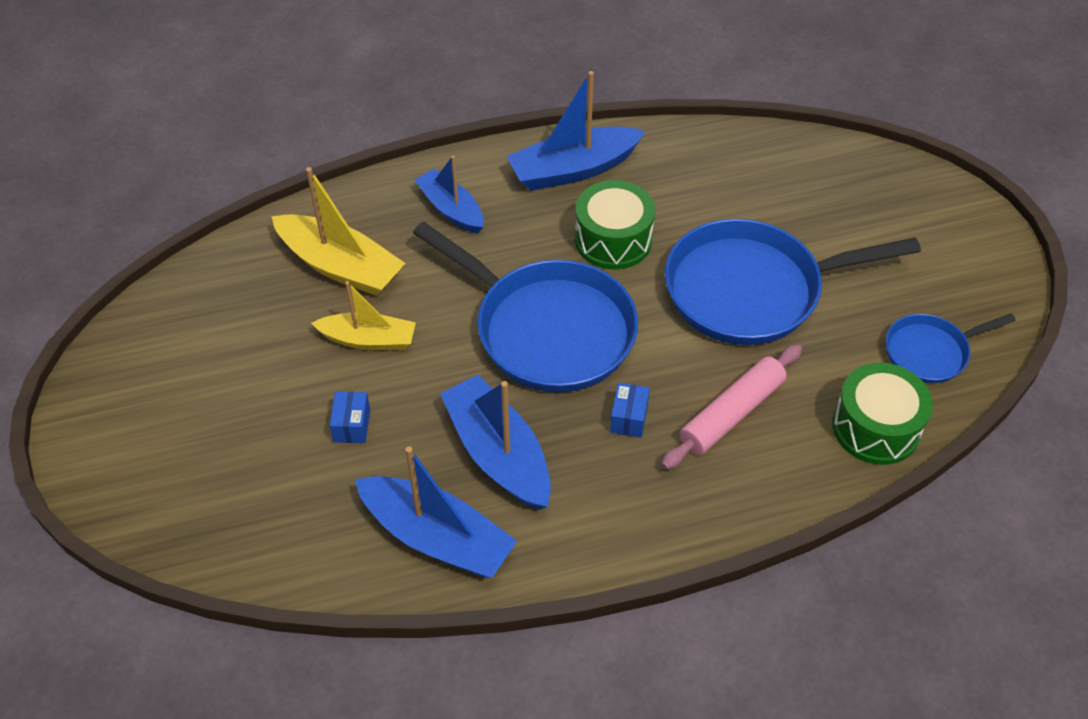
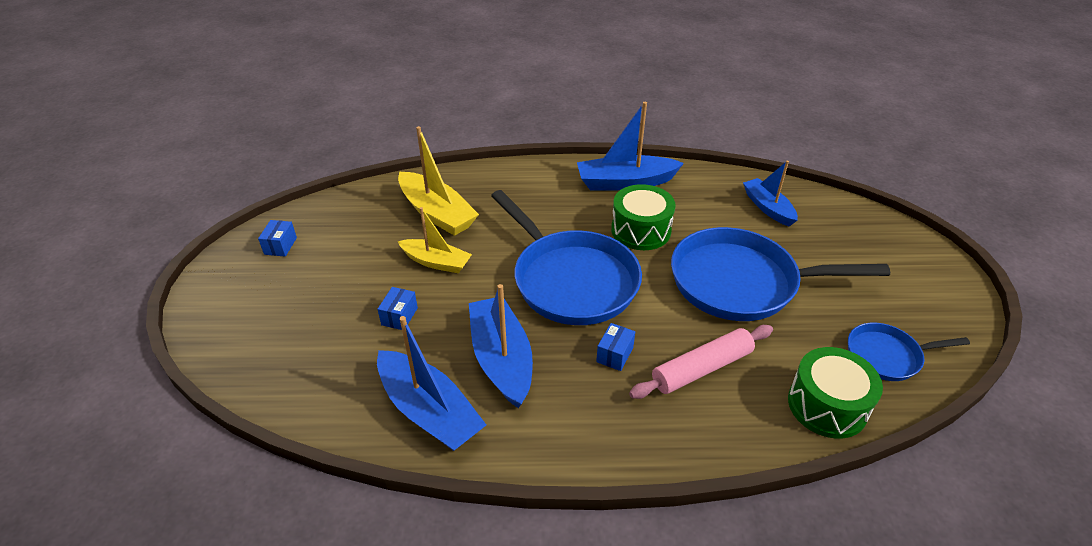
camera: 15 degrees right, 10 degrees down
(149, 359) = (280, 246): none -> blue box
(451, 209) = (528, 192): blue boat -> blue boat (768, 208)

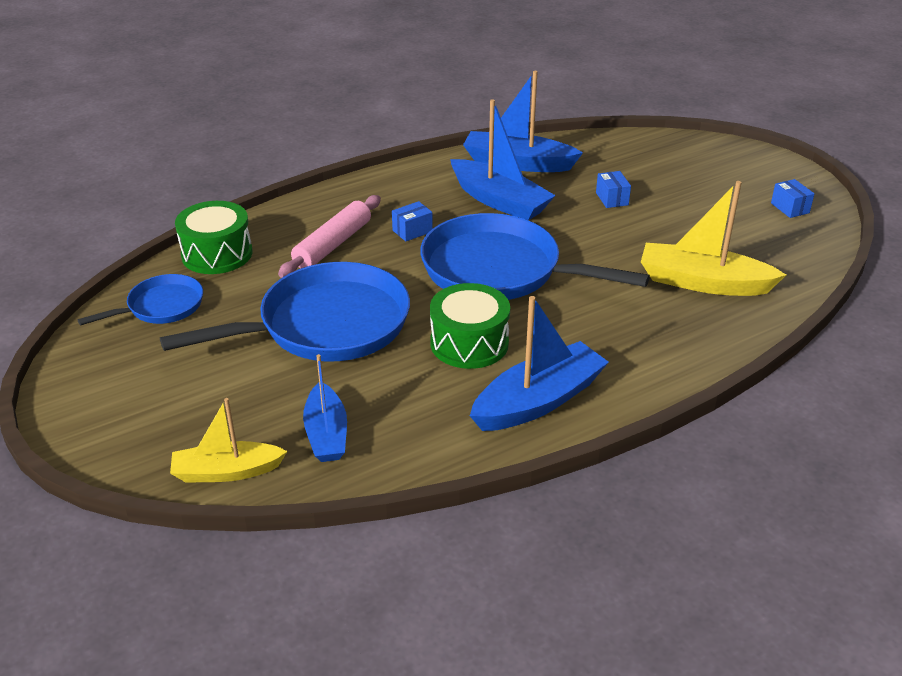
camera: 150 degrees right, 5 degrees down
(436, 262) = (638, 242): yellow boat -> yellow boat (227, 472)
(614, 354) = (412, 231): blue box -> blue box turned 60 degrees clockwise
(768, 208) = (326, 434): blue boat -> blue boat turned 45 degrees clockwise

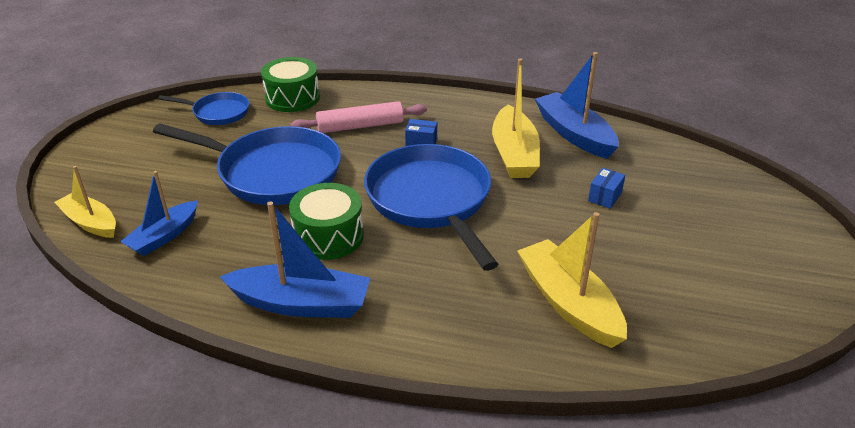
camera: 45 degrees right, 0 degrees up
(499, 201) = (514, 154): blue boat -> yellow boat
(790, 208) = (765, 293): blue box -> none

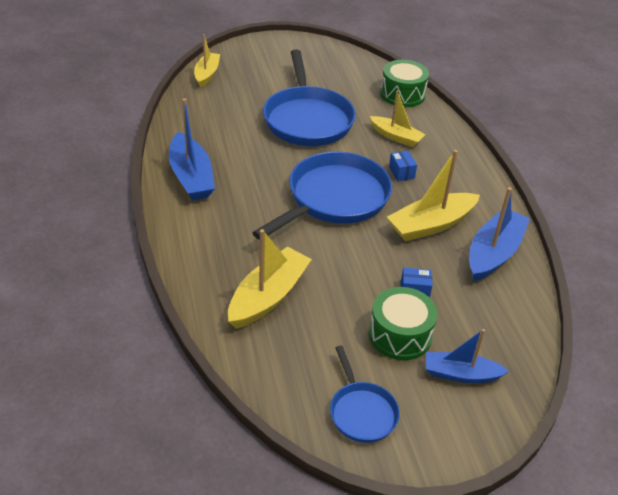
camera: 60 degrees right, 5 degrees up
(164, 236) = (214, 104): blue boat -> blue boat (460, 374)
(218, 112) = (354, 71): blue pan -> blue pan (361, 412)
(328, 236) = (260, 166): green drum -> green drum (400, 335)
(360, 126) = (396, 137): pink rolling pin -> yellow boat

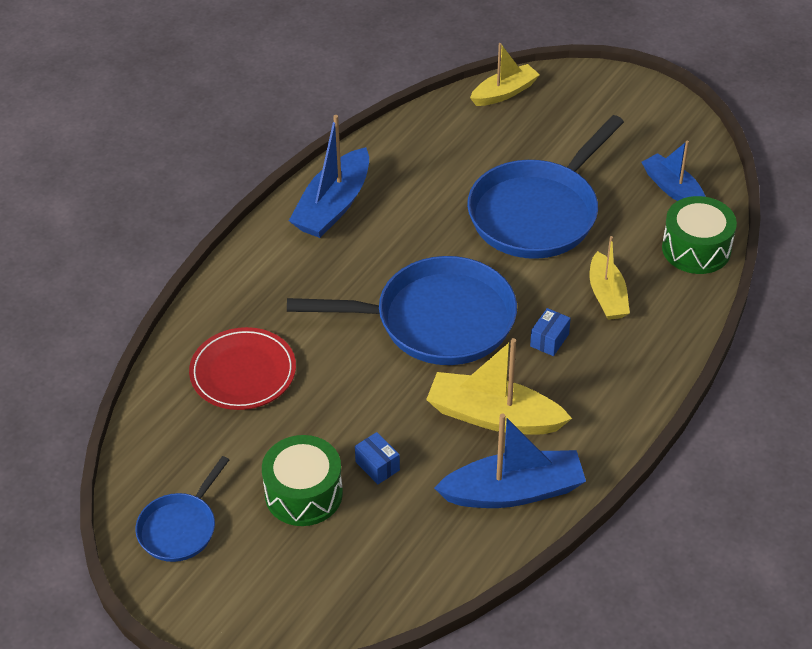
camera: 50 degrees right, 5 degrees up
(268, 296) = (243, 372): yellow boat -> red plate
(460, 374) = (304, 569): blue boat -> blue boat (672, 189)

